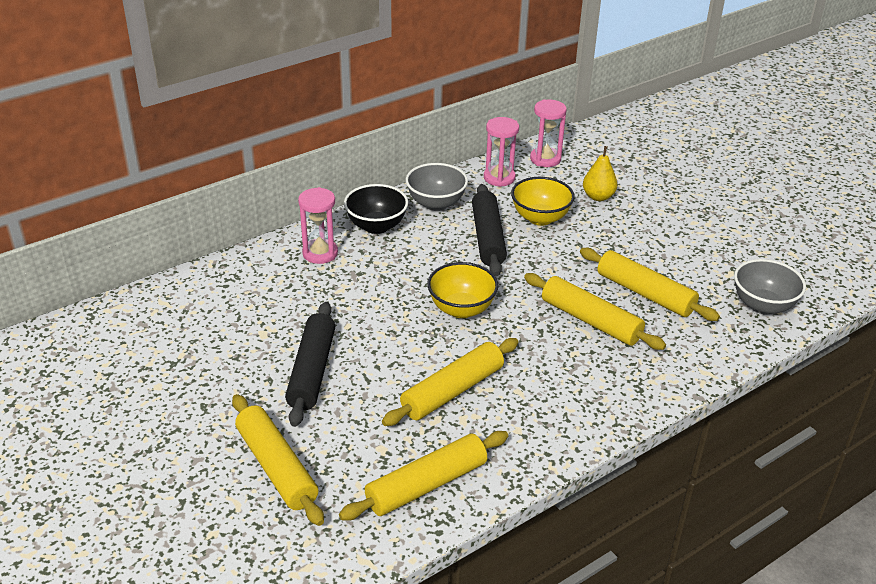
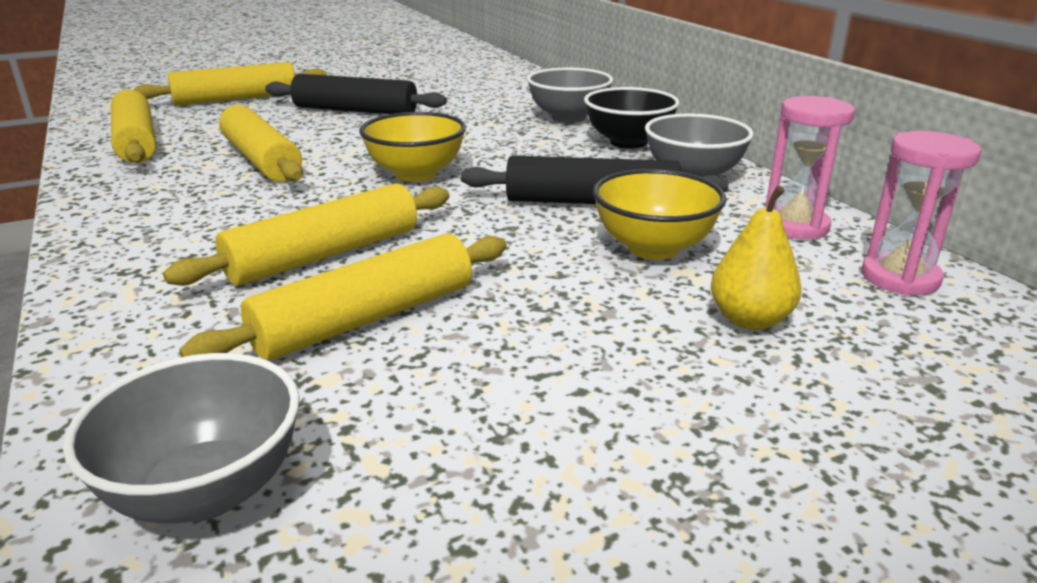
camera: 100 degrees right, 10 degrees down
(320, 253) = (568, 117): pink hourglass -> grey bowl

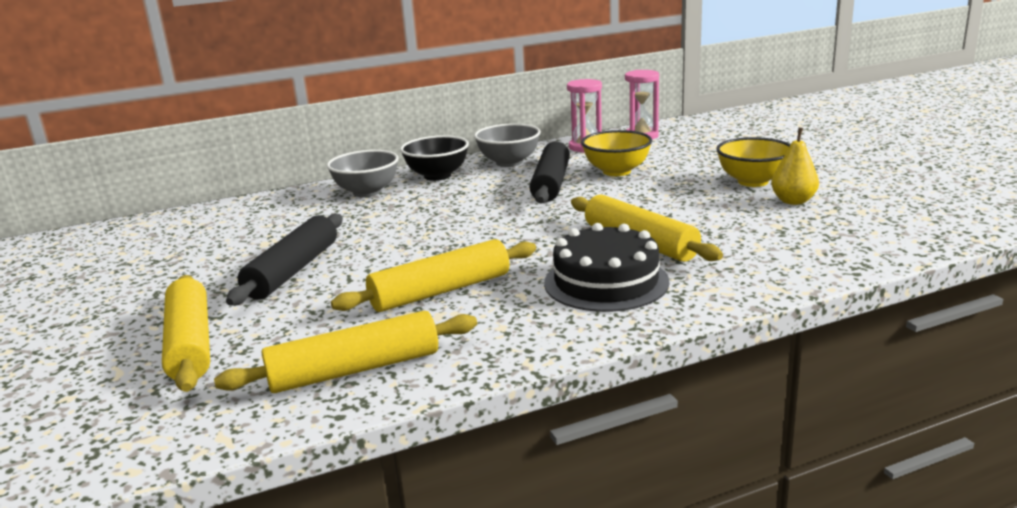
camera: 85 degrees left, 5 degrees down
(206, 491) = (869, 235): grey bowl -> none
(212, 231) = (606, 282): none -> black cake
(366, 319) = (717, 223): yellow rolling pin -> none
(416, 174) = (491, 230): yellow bowl -> yellow bowl (753, 181)
(749, 320) = (689, 158): yellow pear -> yellow pear (793, 201)

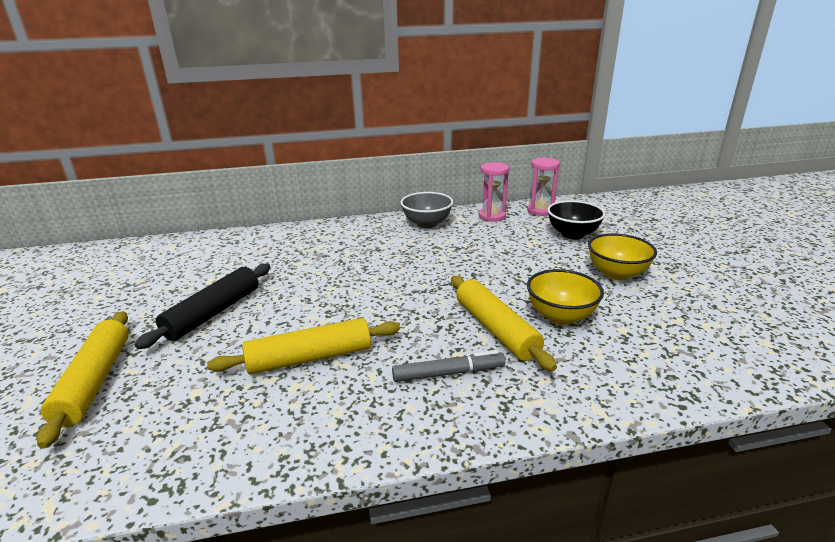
camera: 10 degrees right, 5 degrees up
(354, 369) = (195, 441): yellow rolling pin -> none
(367, 192) = (309, 238): grey bowl -> none
(437, 176) = (368, 230): black bowl -> black bowl (572, 234)
(551, 183) = (449, 251): black rolling pin -> none
(606, 282) = (448, 373): black cake -> grey marker
(616, 171) = (506, 245): yellow bowl -> yellow bowl (560, 316)
(793, 201) = (646, 302): yellow pear -> none

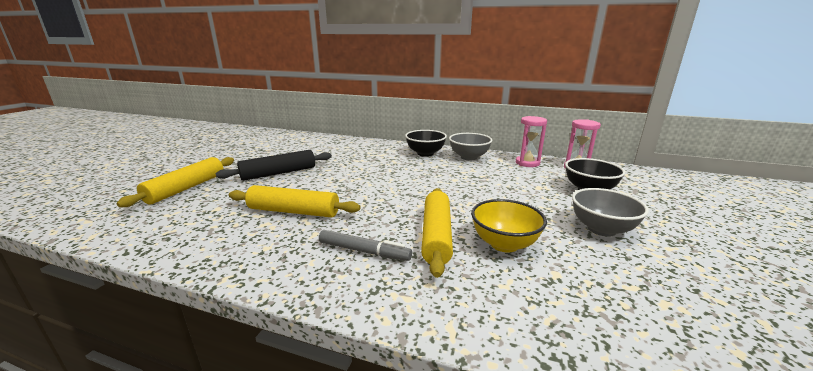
camera: 30 degrees right, 5 degrees down
(373, 231) = (425, 153): none -> black bowl
(616, 274) = (601, 229): yellow bowl -> grey bowl

